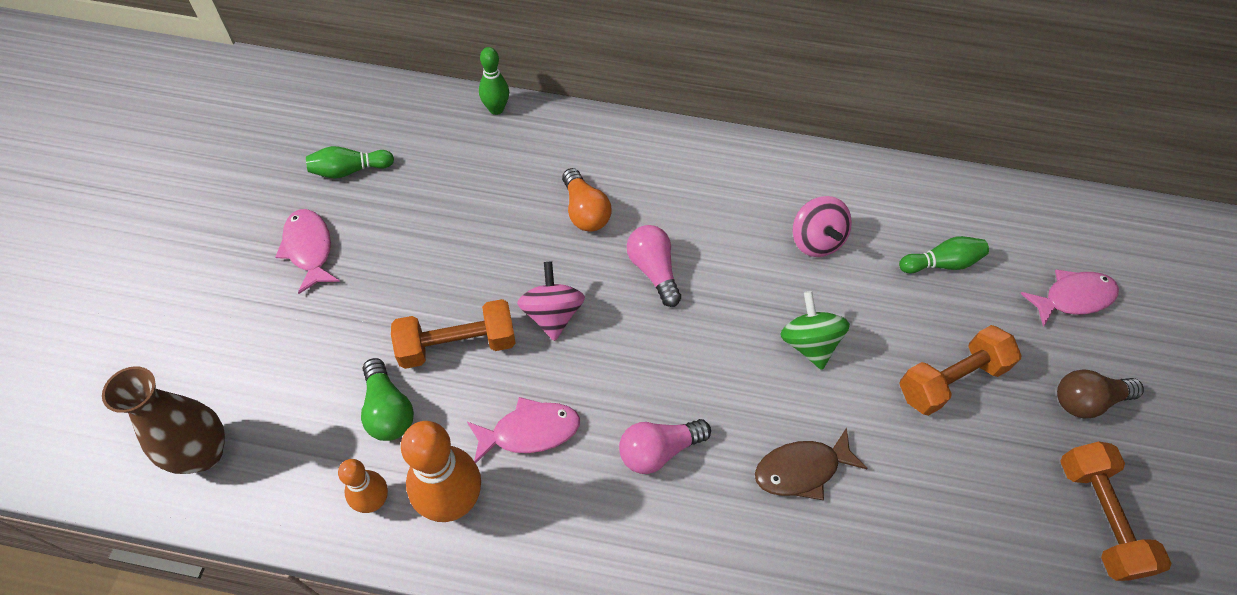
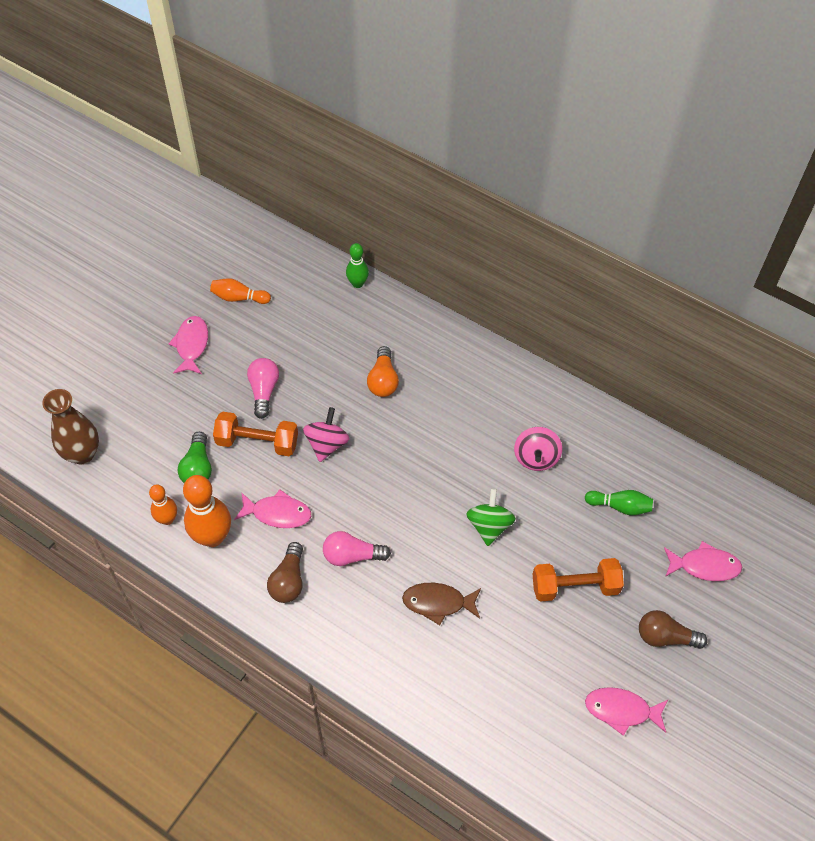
camera: 25 degrees right, 0 degrees up
(349, 170) = (239, 298): green bowling pin -> orange bowling pin
(589, 521) = (288, 580): none -> brown light bulb
(653, 271) = (409, 438): pink light bulb -> pink light bulb (264, 391)
(1098, 517) = (621, 710): orange dumbbell -> pink fish

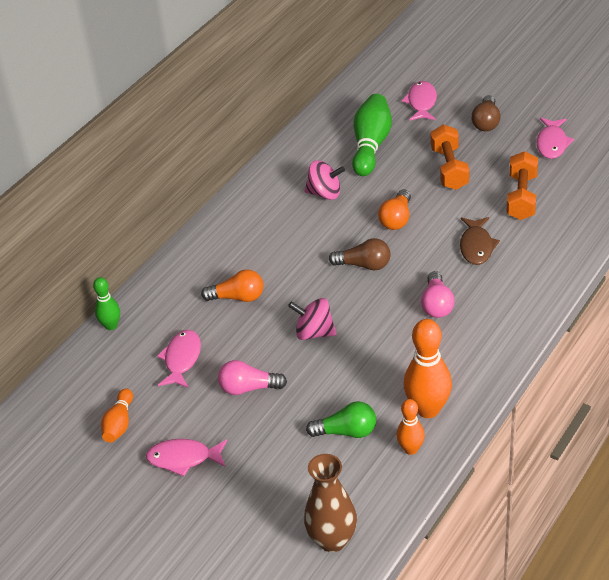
camera: 85 degrees left, 15 degrees down
(257, 442) = (313, 386): orange dumbbell -> orange dumbbell (521, 197)
(277, 513) = (396, 362): pink fish -> pink fish (182, 359)
(288, 580) = (469, 346): brown light bulb -> brown light bulb (364, 265)
(489, 526) = (396, 219): green spinning top -> orange light bulb
(620, 506) = (371, 145): green bowling pin -> green bowling pin, size x1.75

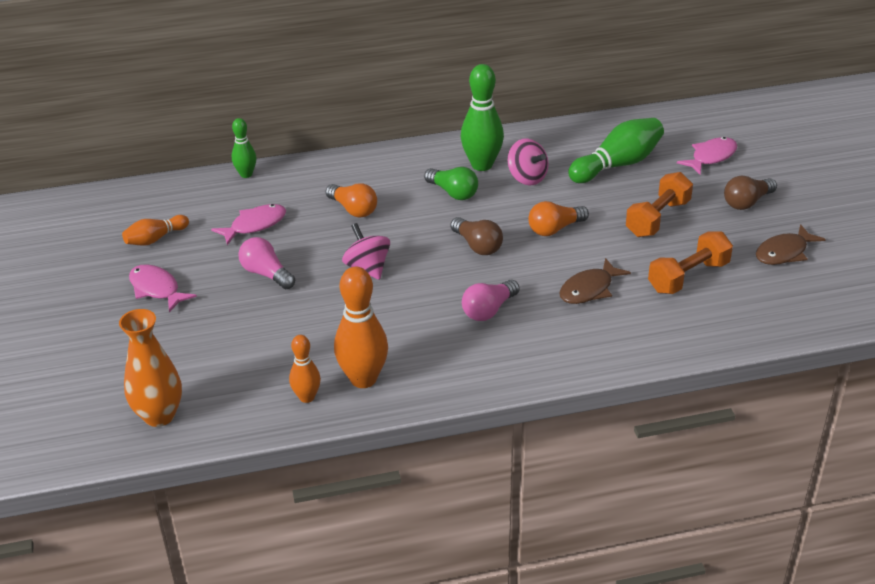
camera: 40 degrees right, 5 degrees down
(279, 204) = (482, 165): none -> green bowling pin
(332, 540) = (159, 415): brown vase -> orange vase
(346, 432) = (283, 351): green light bulb -> green light bulb (453, 193)
(552, 143) = (784, 252): pink fish -> brown fish

